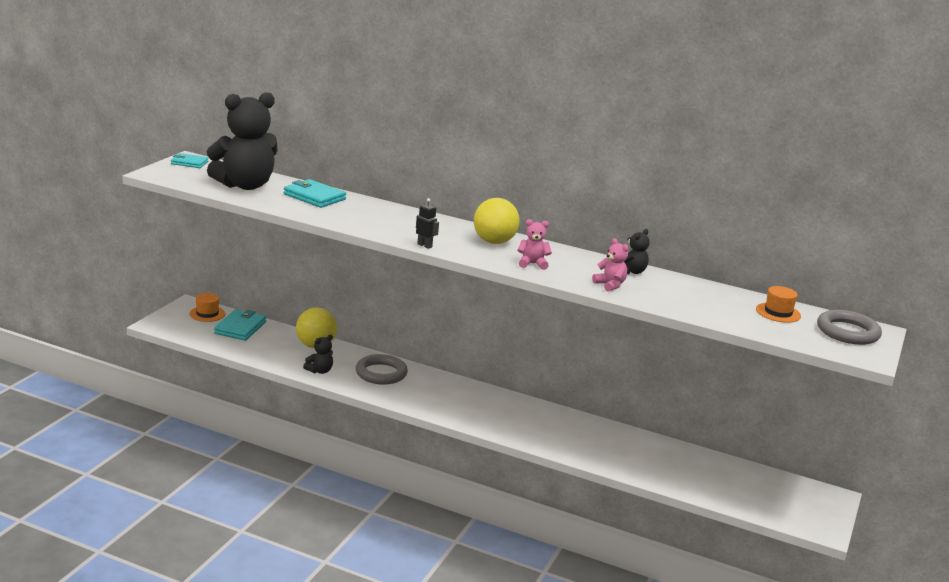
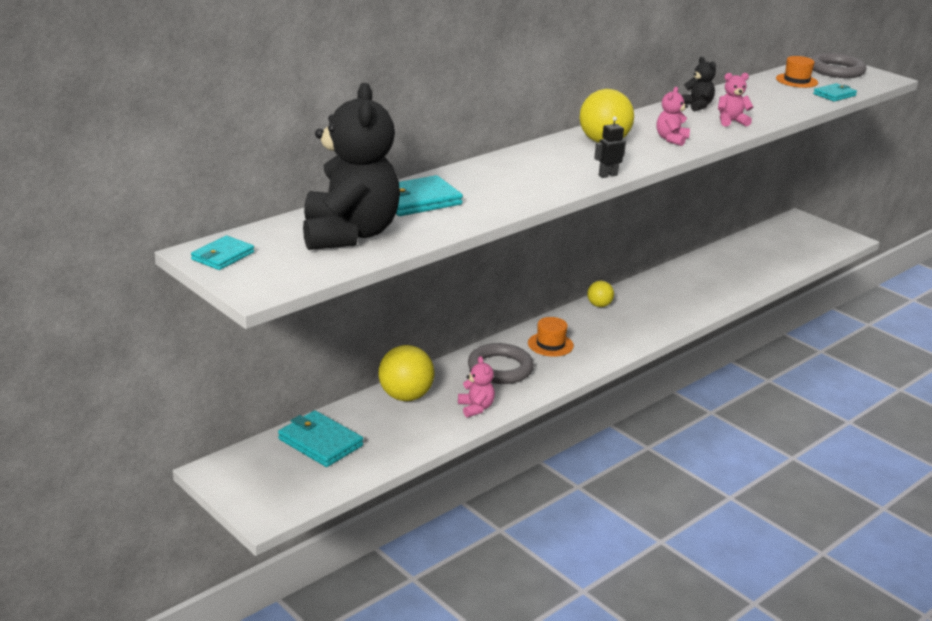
camera: 65 degrees left, 5 degrees up
(207, 314) = (258, 462): orange hat -> orange hat (550, 344)
(319, 371) = (475, 408): black teddy bear -> pink teddy bear
(520, 402) = (599, 305): none -> yellow ball
(762, 330) = (834, 95): none -> turquoise wallet

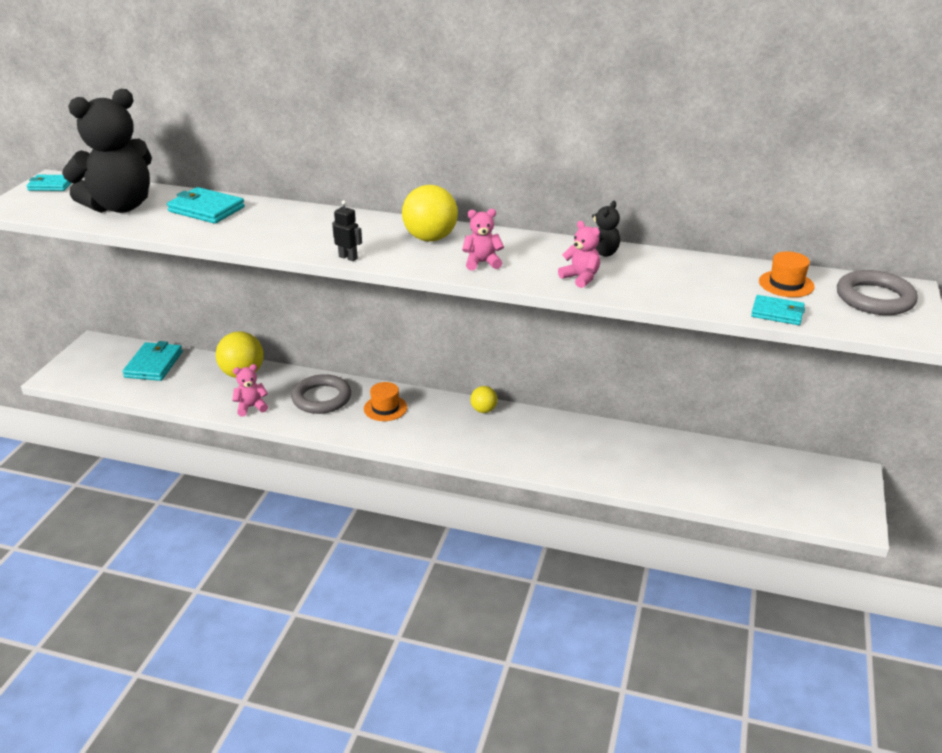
camera: 60 degrees right, 5 degrees up
(475, 408) = (251, 407): pink teddy bear -> pink teddy bear turned 150 degrees counterclockwise

